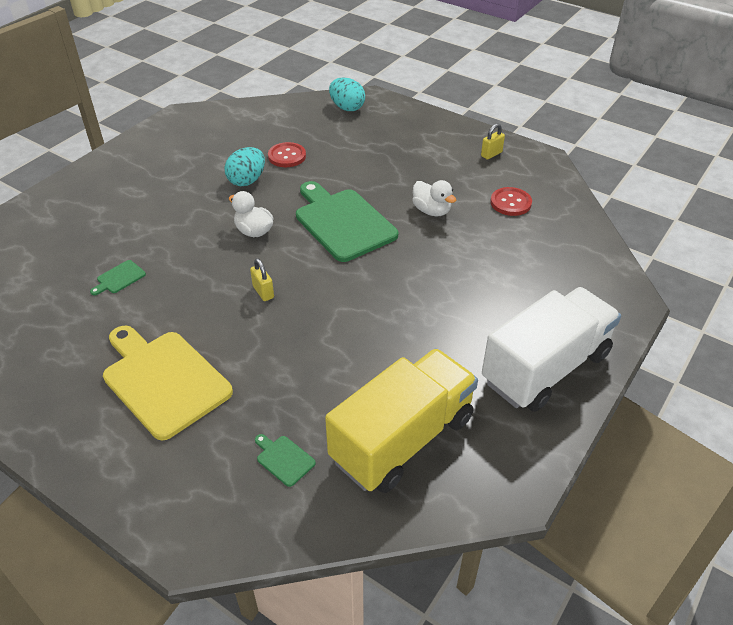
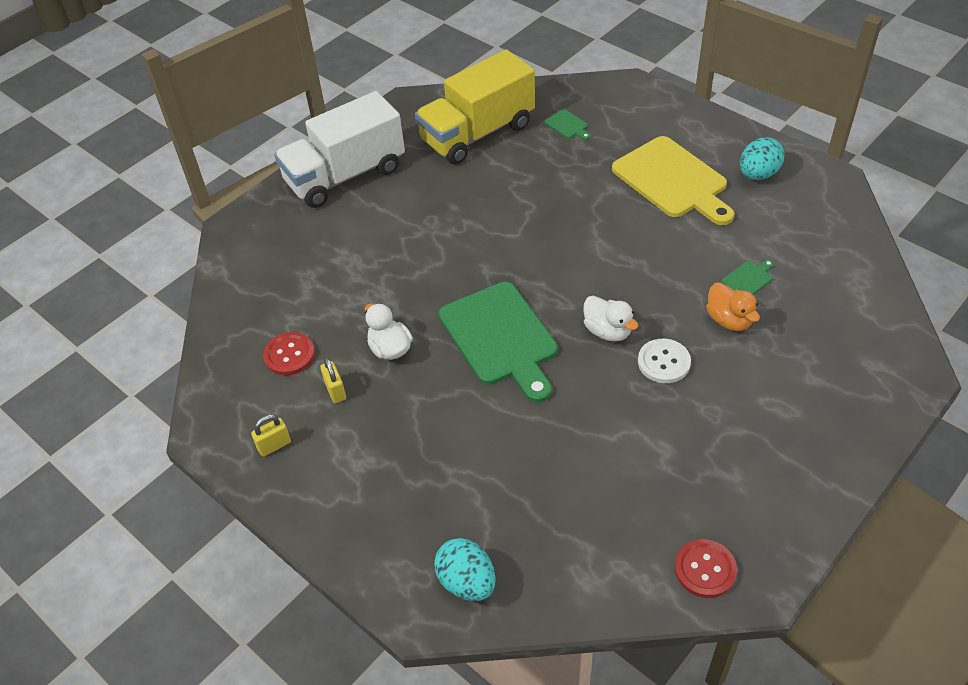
camera: 170 degrees left, 5 degrees up
(149, 244) = (729, 320): none -> orange duck
(211, 213) = (663, 362): none -> white button
(247, 180) = (624, 416): turquoise egg -> turquoise egg (758, 174)
(263, 292) = (591, 255): yellow padlock -> yellow padlock (335, 391)
(287, 156) = (570, 463): red button -> red button (705, 569)

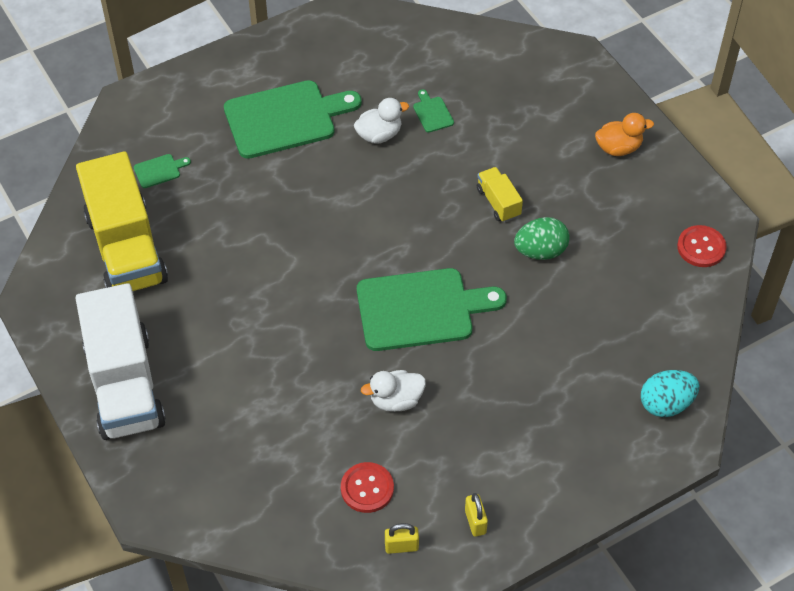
camera: 75 degrees left, 5 degrees up
(335, 391) = (429, 457): yellow padlock -> yellow padlock (401, 546)
(607, 331) = (447, 229): white duck -> white duck (379, 135)
(619, 414) = (540, 251): none -> green egg
(663, 362) = (498, 202): white button -> yellow truck
(672, 180) = (285, 118): yellow cutting board -> green cutting board
(729, 320) = (472, 143): orange duck -> orange duck (618, 148)
(758, 174) = (310, 57): turquoise egg -> none

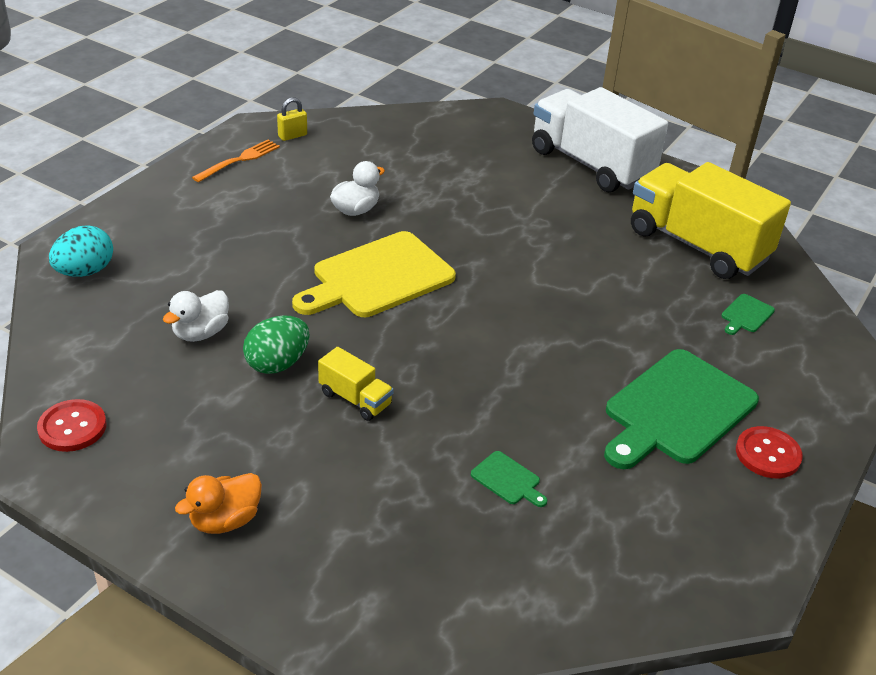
camera: 150 degrees right, 15 degrees down
(367, 488) = (342, 157): red button -> red button (767, 454)
(379, 135) = (552, 429): white duck -> white duck (201, 333)
(421, 309) = (378, 277): green cutting board -> yellow cutting board
(475, 522) = (239, 160): yellow padlock -> orange fork

